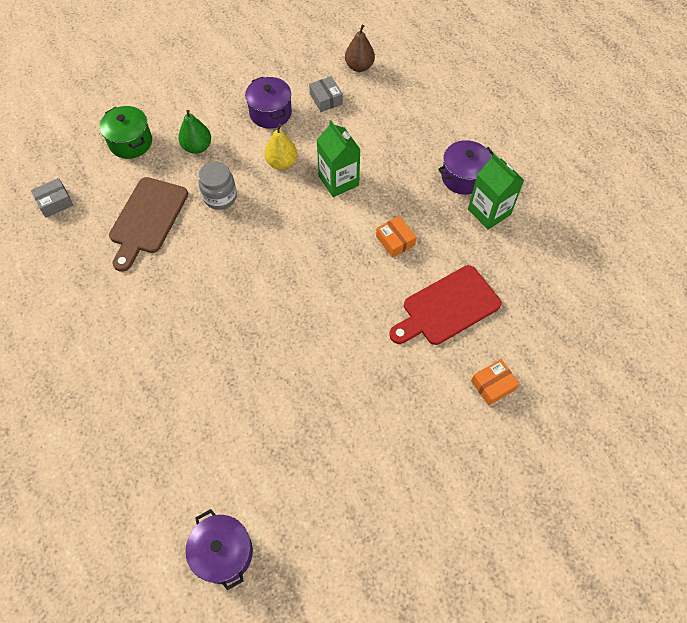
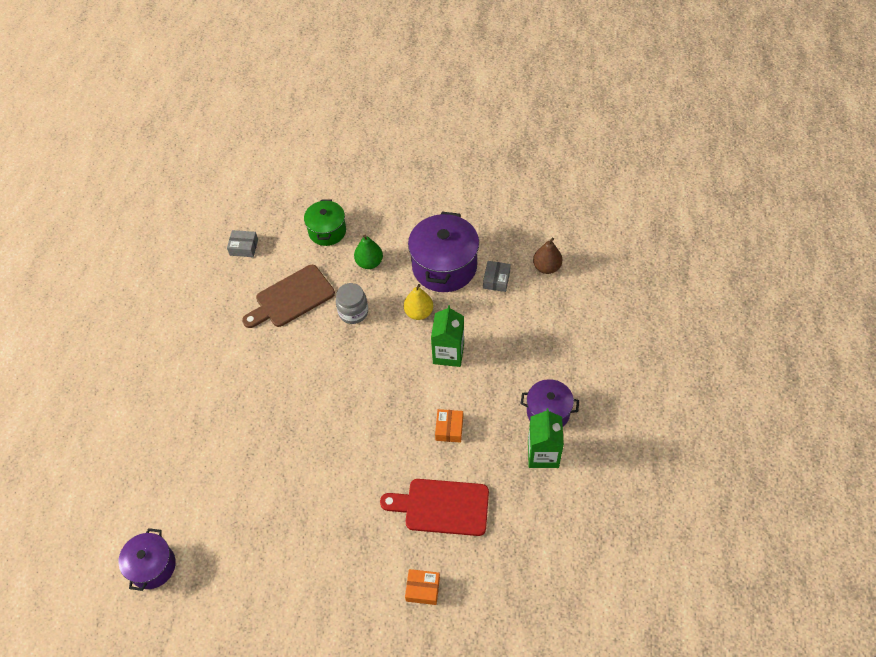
camera: 40 degrees right, 5 degrees down
(270, 113) = (444, 266): purple pot -> purple pot, size x1.66

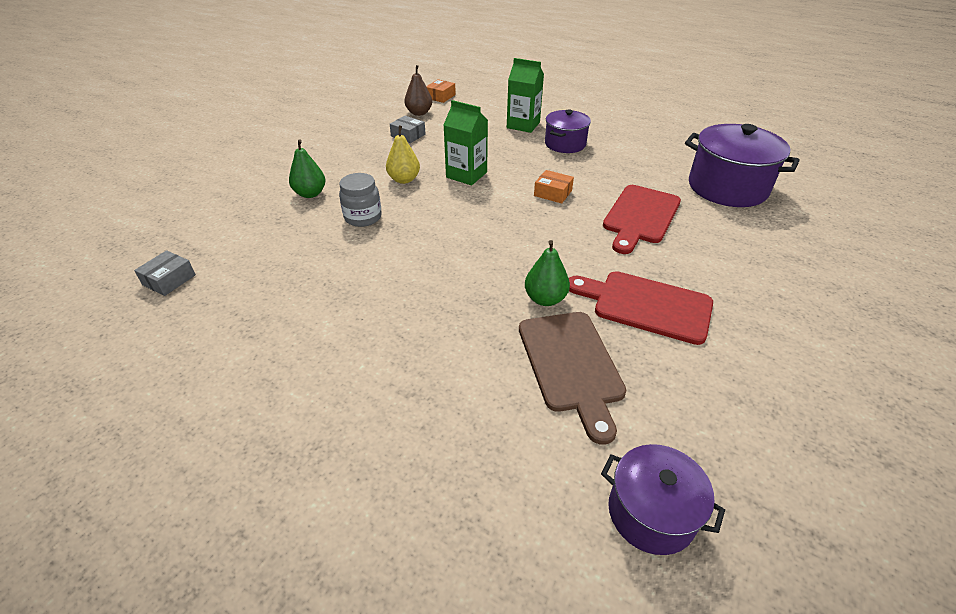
camera: 70 degrees left, 15 degrees down
(292, 298) = (295, 257): brown cutting board -> brown cutting board (571, 365)
(304, 465) = (545, 299): none -> green pear
(321, 533) = (646, 305): none -> red cutting board
(327, 231) = (233, 211): green pot -> none
(423, 589) = (733, 249): orange box -> orange box (440, 96)
(444, 266) = (365, 155): purple pot -> purple pot (727, 187)
(543, 454) = (606, 155): green carton -> green carton (523, 125)

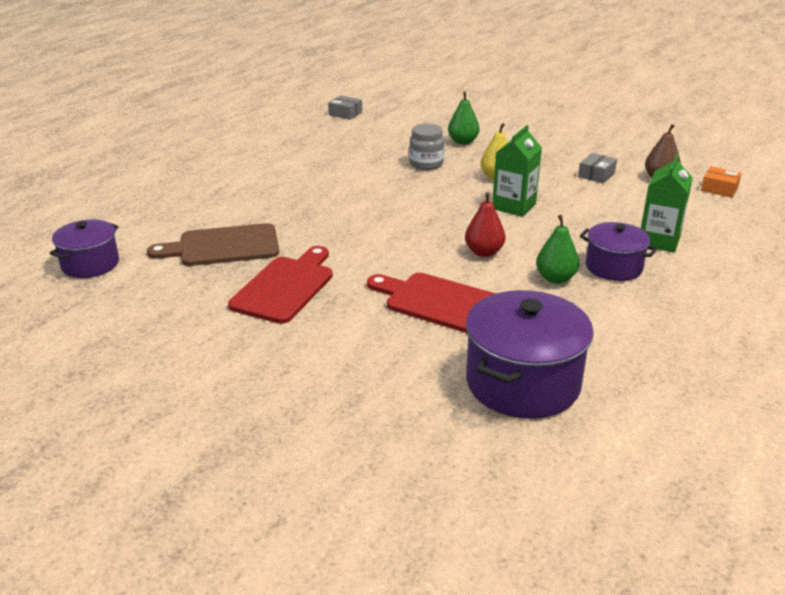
camera: 90 degrees right, 10 degrees down
(545, 299) = (303, 240): green pear -> green pear (555, 278)
(553, 193) = (484, 252): orange box -> red pear

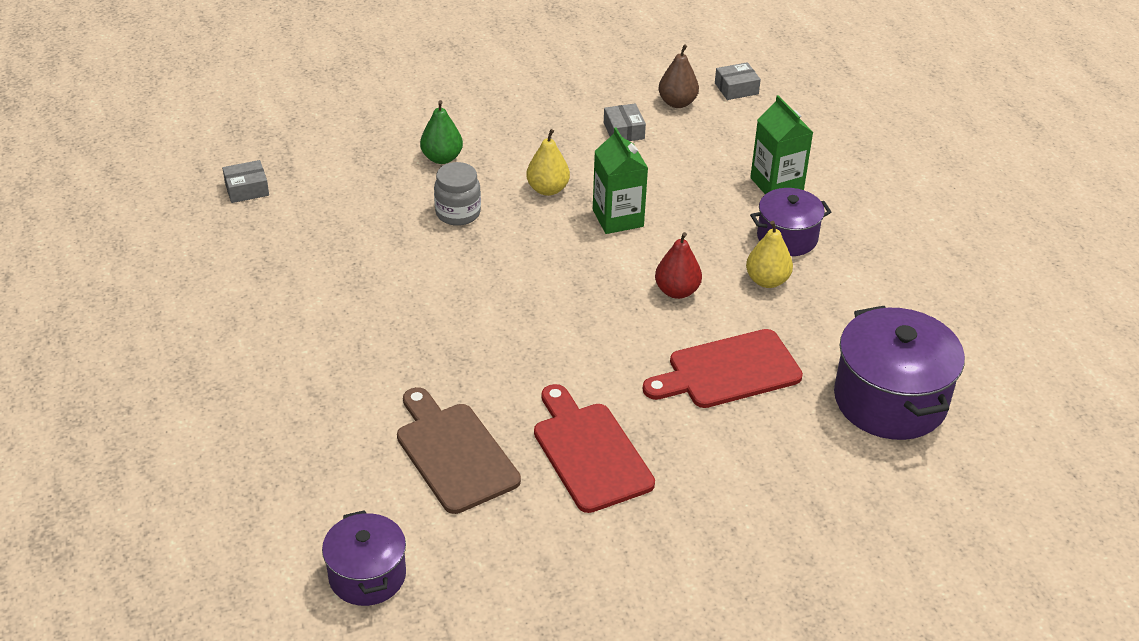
camera: 50 degrees left, 10 degrees up
(223, 246) = (454, 453): brown cutting board -> brown cutting board turned 120 degrees clockwise
(555, 278) = (767, 280): green pear -> yellow pear
(719, 189) = (736, 88): orange box -> grey box

